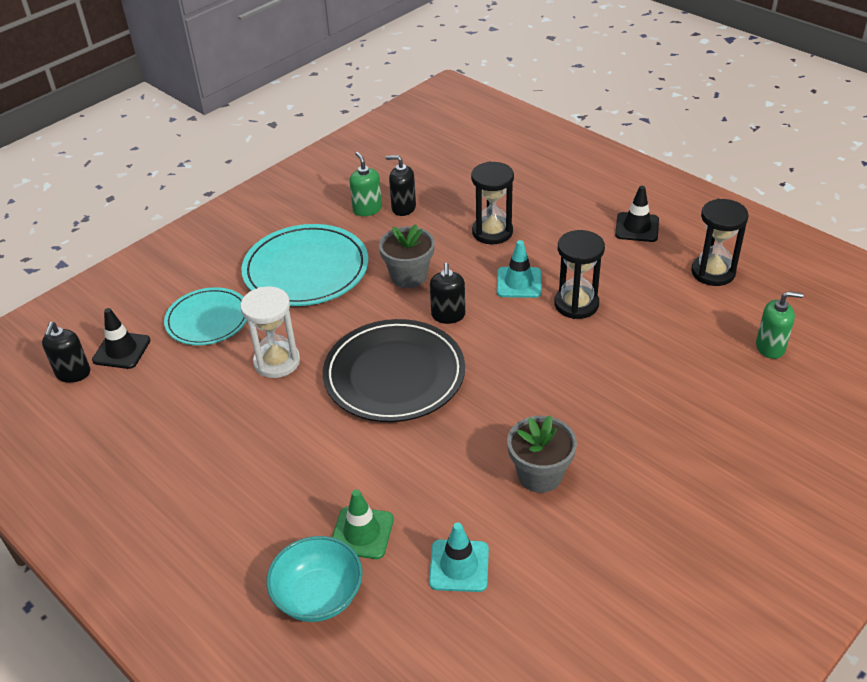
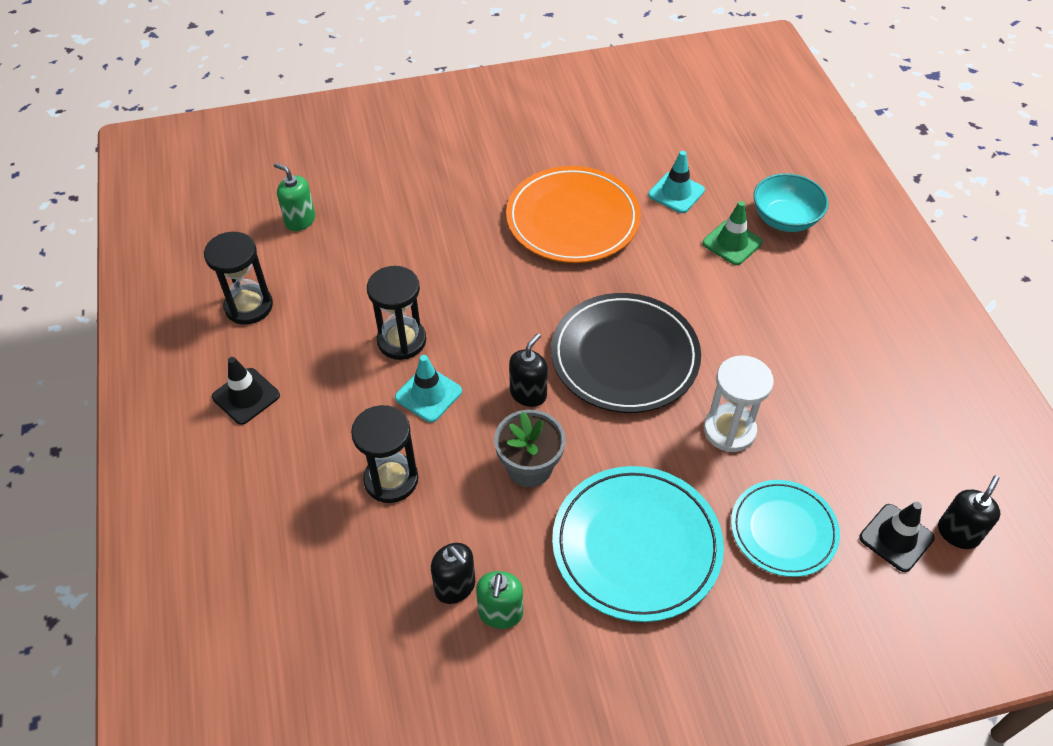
camera: 150 degrees left, 10 degrees up
(540, 475) = (572, 219): grey flower pot -> orange plate

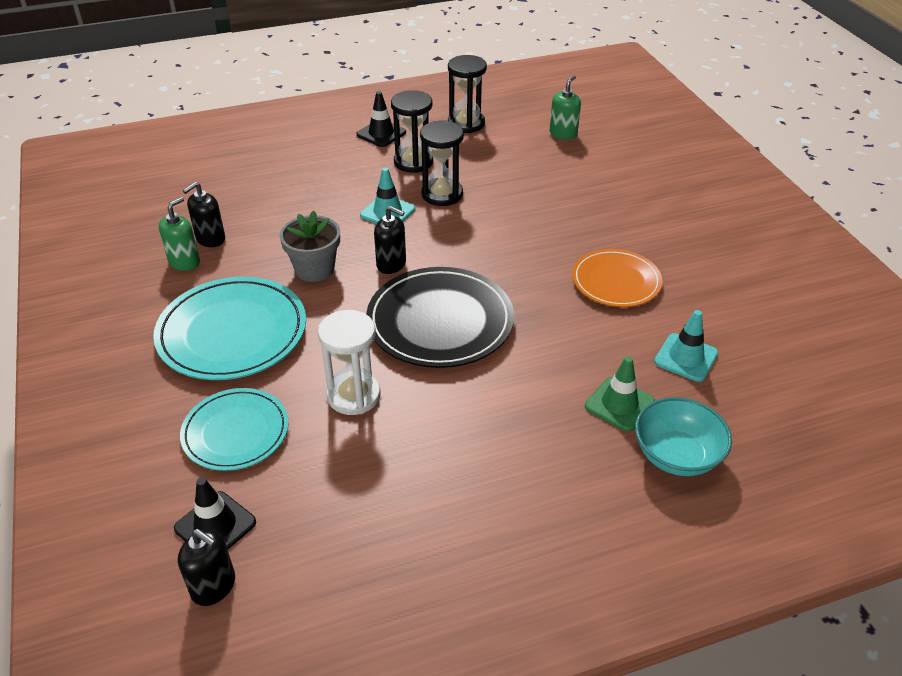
camera: 85 degrees right, 10 degrees down
(391, 480) = (306, 202): black hourglass -> black hourglass (413, 162)
(500, 613) = (184, 262): green soap dispenser -> green soap dispenser turned 120 degrees clockwise
(572, 219) = (616, 281): orange plate -> orange plate, size x0.64

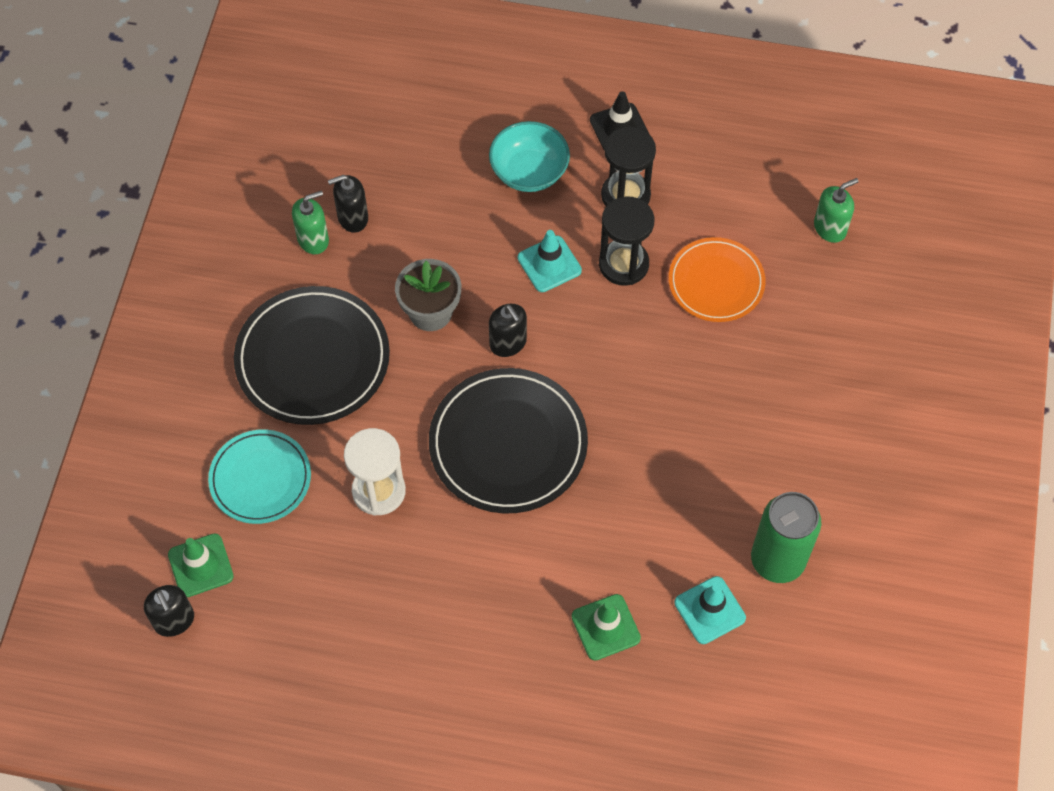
camera: 30 degrees right, 20 degrees up
(215, 525) = (200, 565): black traffic cone -> green traffic cone
(232, 332) = (312, 359): turquoise plate -> black plate
(466, 123) = (728, 156): black hourglass -> none
(616, 281) = (716, 481): orange plate -> orange plate (716, 282)
(676, 455) = (614, 706): turquoise bowl -> turquoise bowl (529, 172)
(702, 307) = (777, 560): none -> green can

